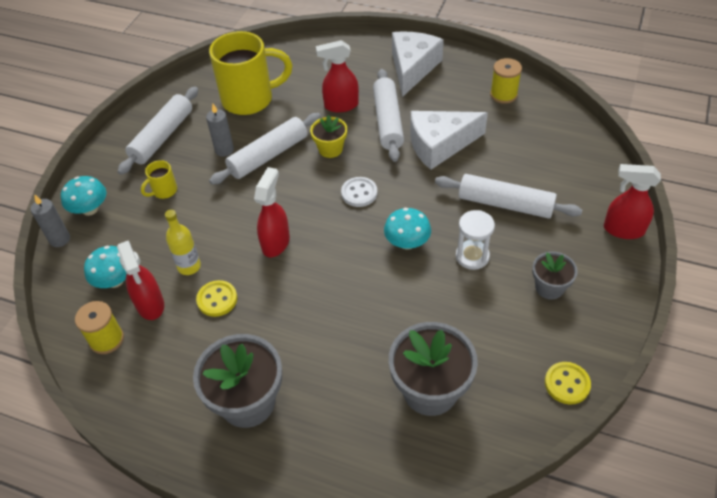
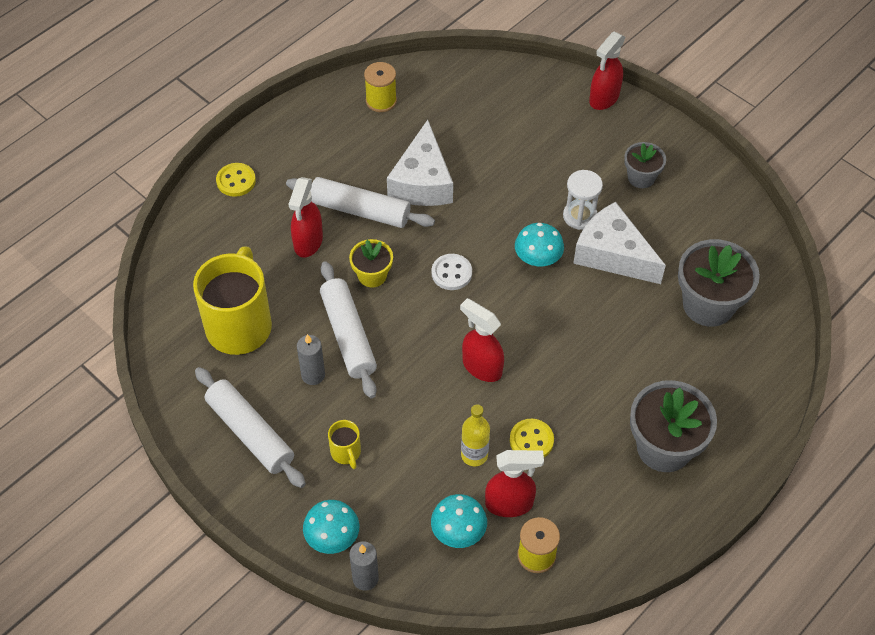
camera: 70 degrees left, 5 degrees up
(412, 68) = (288, 157): white cheese -> white cheese (612, 254)
(505, 204) = (530, 165): white rolling pin -> none
(567, 384) = (740, 210): yellow button -> yellow button (236, 181)

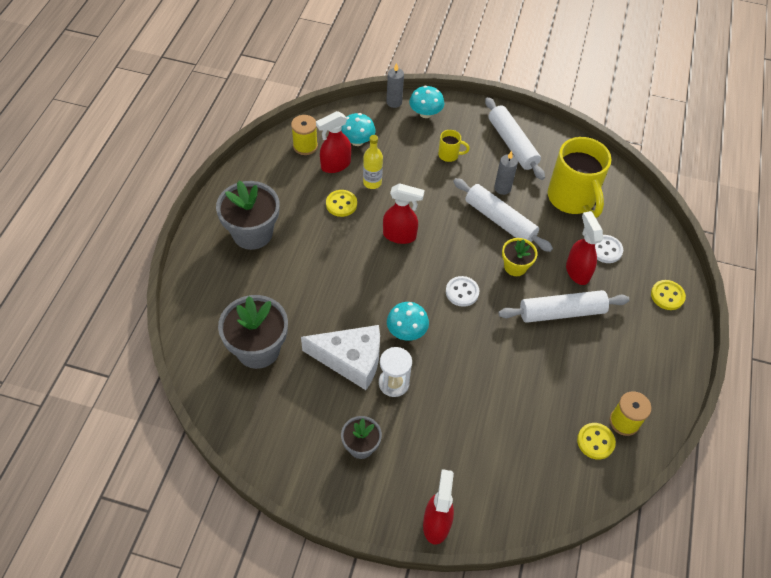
camera: 150 degrees right, 0 degrees up
(250, 433) = (512, 144): white rolling pin -> white rolling pin turned 45 degrees clockwise
(255, 251) = (606, 250): none -> white button
(346, 453) = (449, 155): yellow mug -> yellow mug turned 150 degrees clockwise
(420, 97) = (595, 441): none -> yellow button
(422, 181) = (535, 358): white cheese -> none

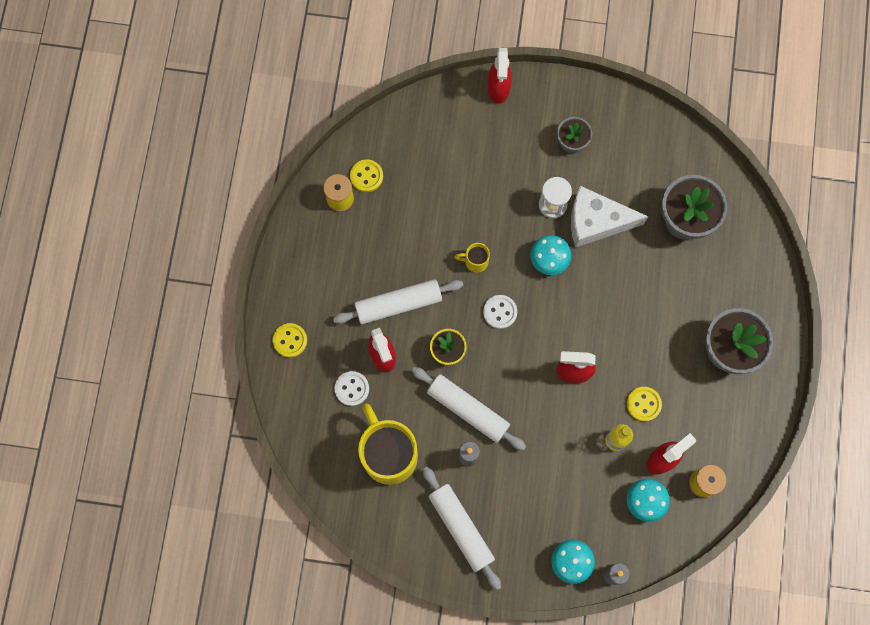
camera: 175 degrees right, 20 degrees up
(449, 155) = (534, 497): yellow mug -> yellow mug (475, 261)

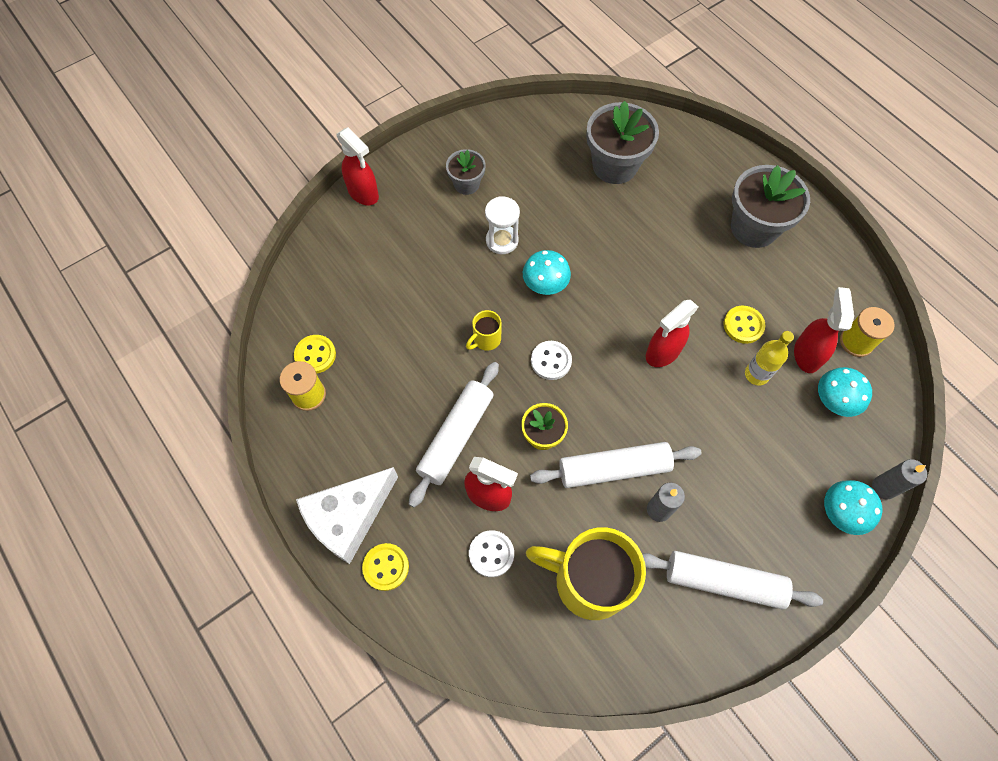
camera: 45 degrees left, 10 degrees down
(596, 222) = (550, 224): white cheese -> white cheese (348, 517)

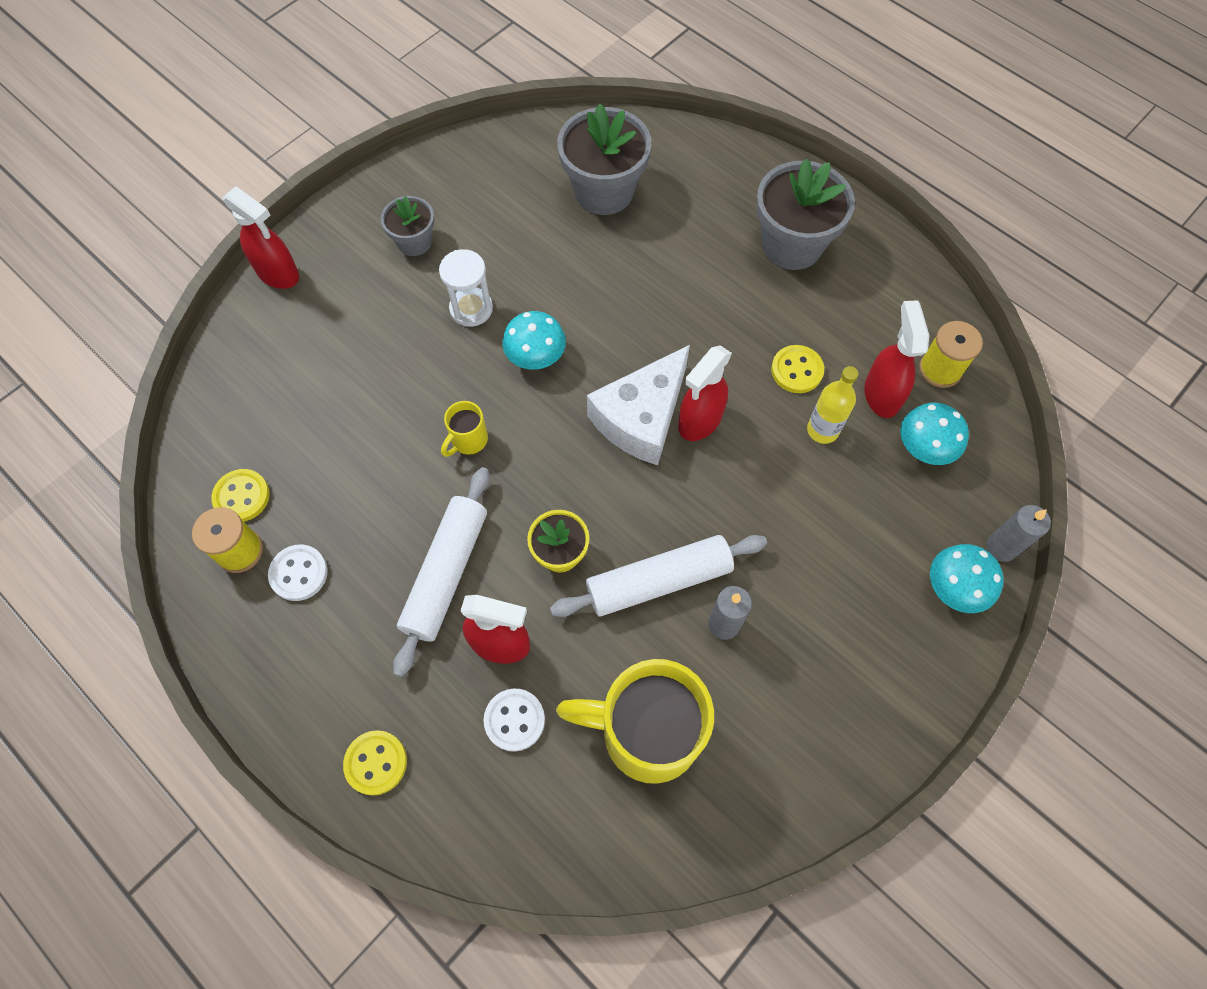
camera: 10 degrees left, 0 degrees up
(348, 517) = (316, 705): white cheese -> white cheese (642, 418)
(551, 361) = (557, 455): white button -> white button (299, 573)
(723, 581) = (820, 702): white rolling pin -> none

